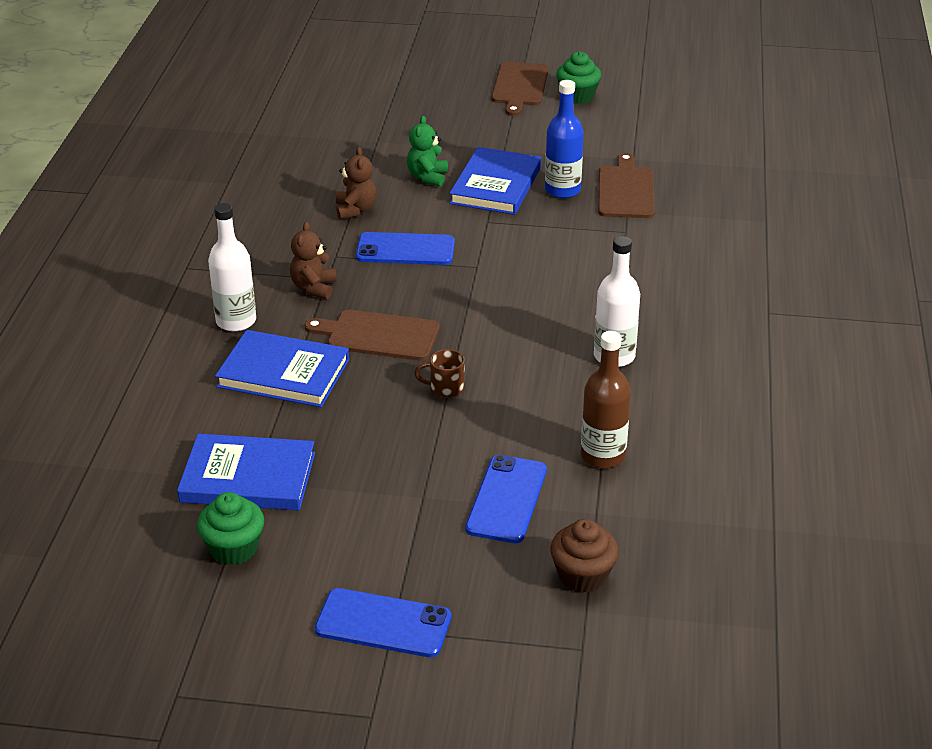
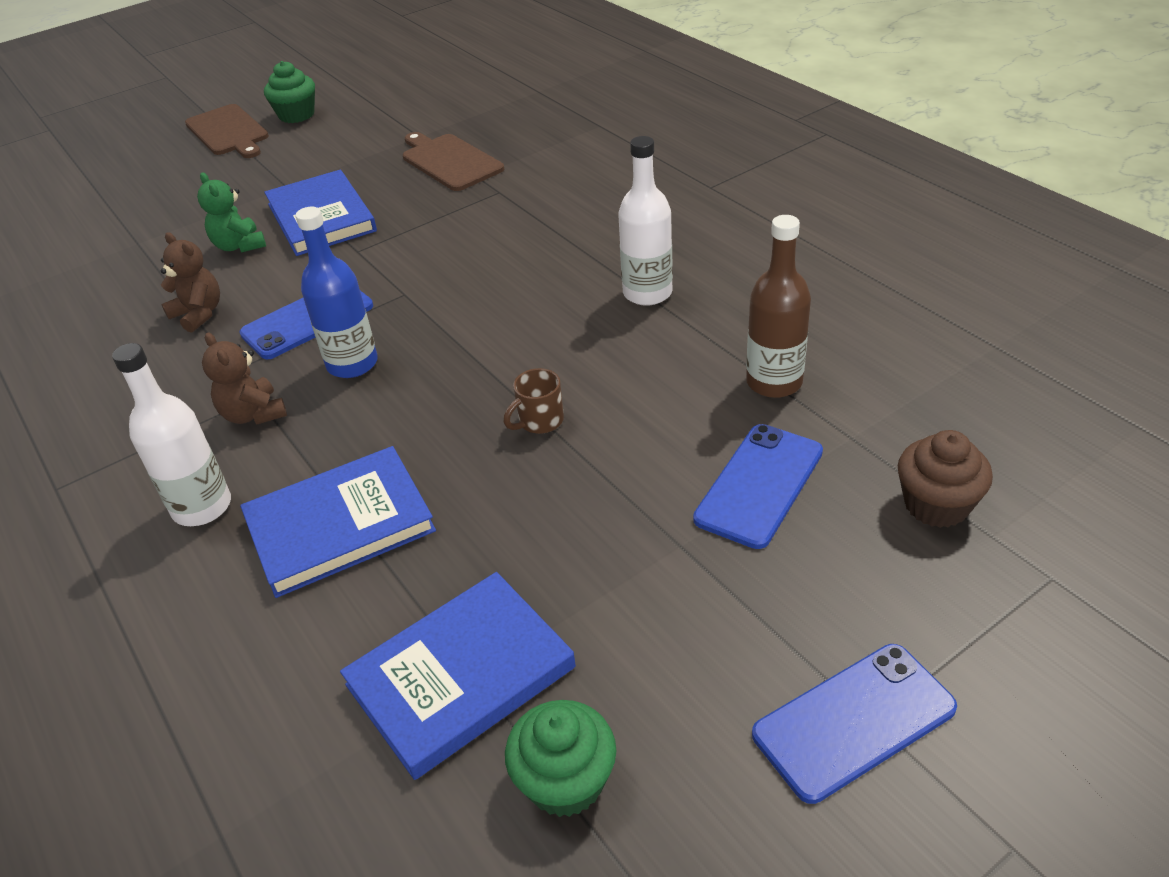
camera: 40 degrees left, 5 degrees up
(378, 335) = (394, 416): brown cutting board -> none
(506, 499) = (759, 485): blue phone -> blue phone turned 60 degrees clockwise
(562, 190) = (392, 189): blue bottle -> blue bottle (352, 364)

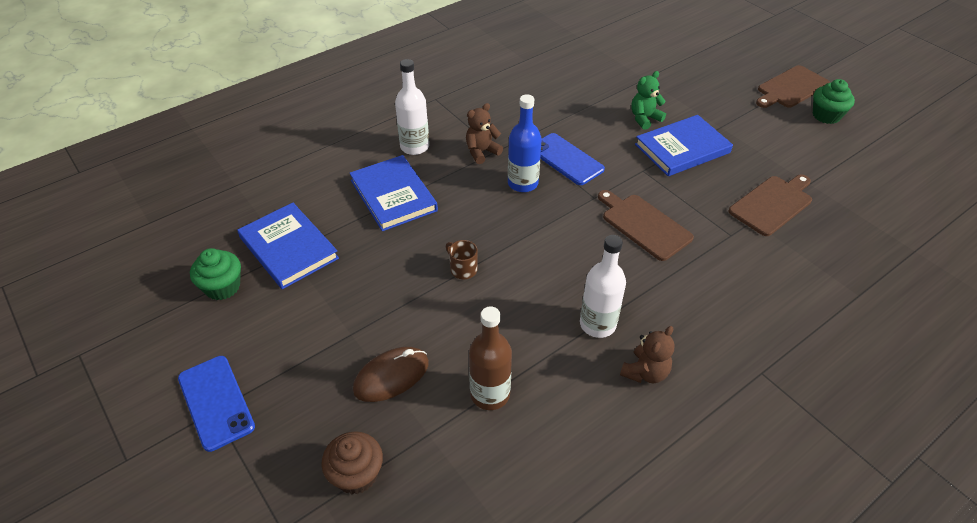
camera: 85 degrees right, 5 degrees up
(199, 314) = (572, 116): brown teddy bear -> brown teddy bear (645, 372)
(470, 253) = (644, 225): none -> brown cutting board
(759, 485) = (391, 376): blue phone -> brown mouse

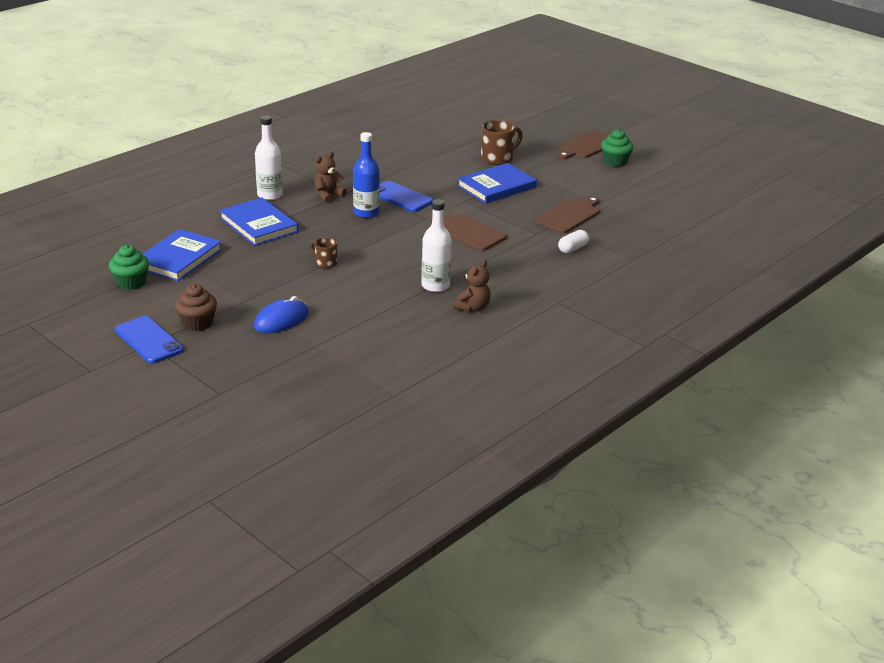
camera: 10 degrees left, 15 degrees down
(289, 248) = (179, 258): blue book -> blue book turned 75 degrees clockwise
(356, 474) = (267, 366): brown cupcake -> brown cupcake (197, 323)
(391, 376) = (281, 320): brown mouse -> blue mouse
(490, 394) = (358, 324): brown bottle -> none
(644, 119) = (464, 170): green teddy bear -> none
(685, 103) = (498, 158): none -> brown mug
(778, 266) = (572, 248): none -> white capsule

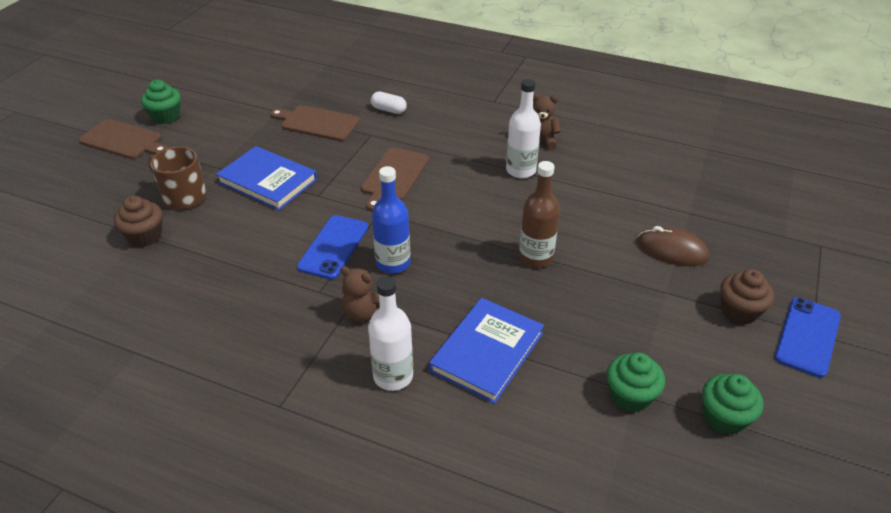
camera: 110 degrees left, 10 degrees up
(179, 258) = (630, 396): blue book -> green cupcake
(281, 320) = (672, 250): blue mouse -> brown mouse
(325, 263) = (535, 257): brown mug -> brown bottle
(461, 144) = (145, 236): none -> brown cupcake

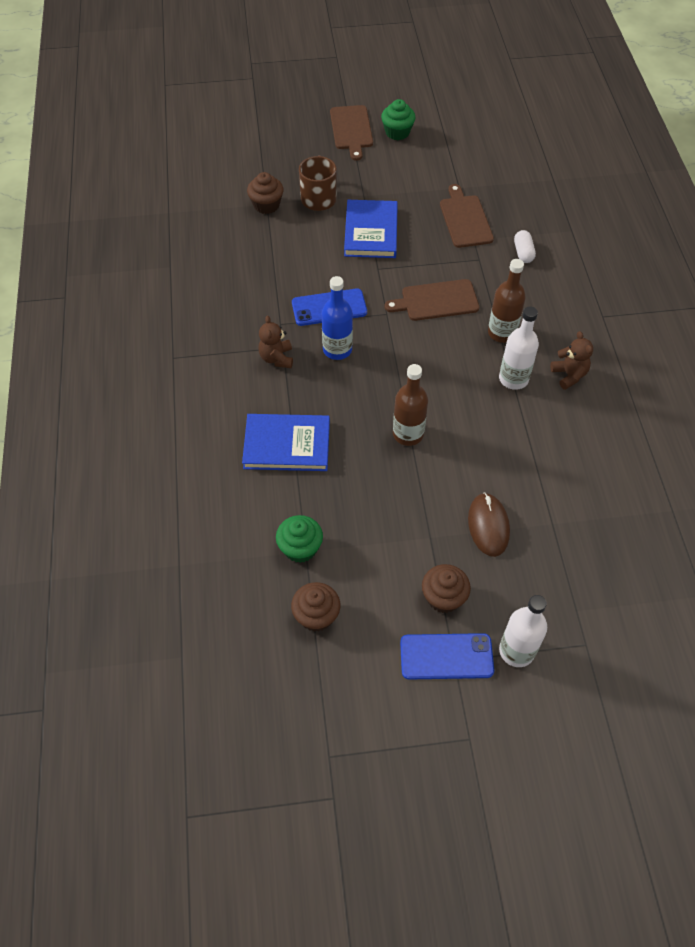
camera: 60 degrees right, 15 degrees up
(393, 376) = (232, 402): white bottle -> white bottle (516, 651)
(465, 156) = (502, 333): none -> brown bottle
(724, 417) = (316, 615): green cupcake -> brown cupcake

